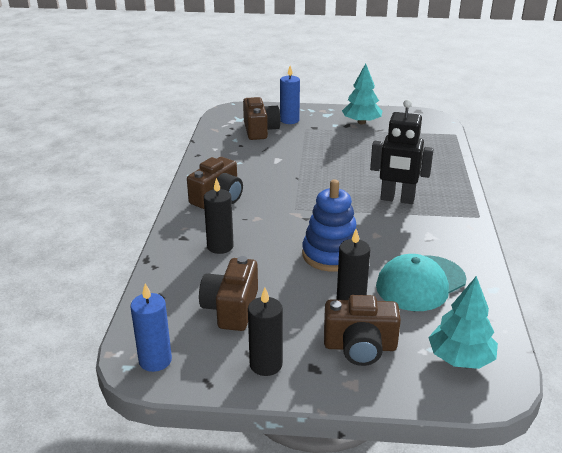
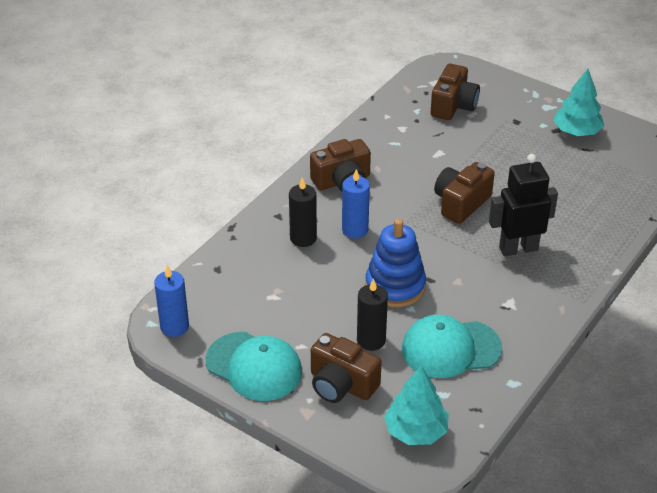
camera: 30 degrees right, 10 degrees up
(231, 308) = (265, 305): brown camera -> brown camera (461, 203)
(266, 364) = (254, 366): black candle -> turquoise cap
(289, 120) = (497, 102): blue candle -> blue candle (355, 230)
(397, 199) = (518, 248): black robot -> black robot turned 120 degrees clockwise

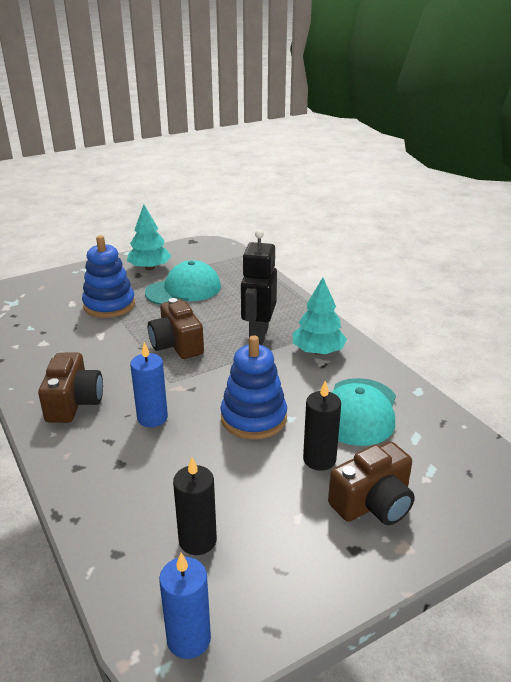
camera: 65 degrees left, 10 degrees down
(254, 366) = (309, 573): turquoise cap -> turquoise cap (184, 289)
(303, 238) = (131, 459): black candle -> black candle (197, 540)
(416, 431) = (459, 470): turquoise tree -> turquoise tree (318, 351)
(453, 106) = (49, 308): brown camera -> none
(488, 137) = (109, 305): none -> blue stacking toy

